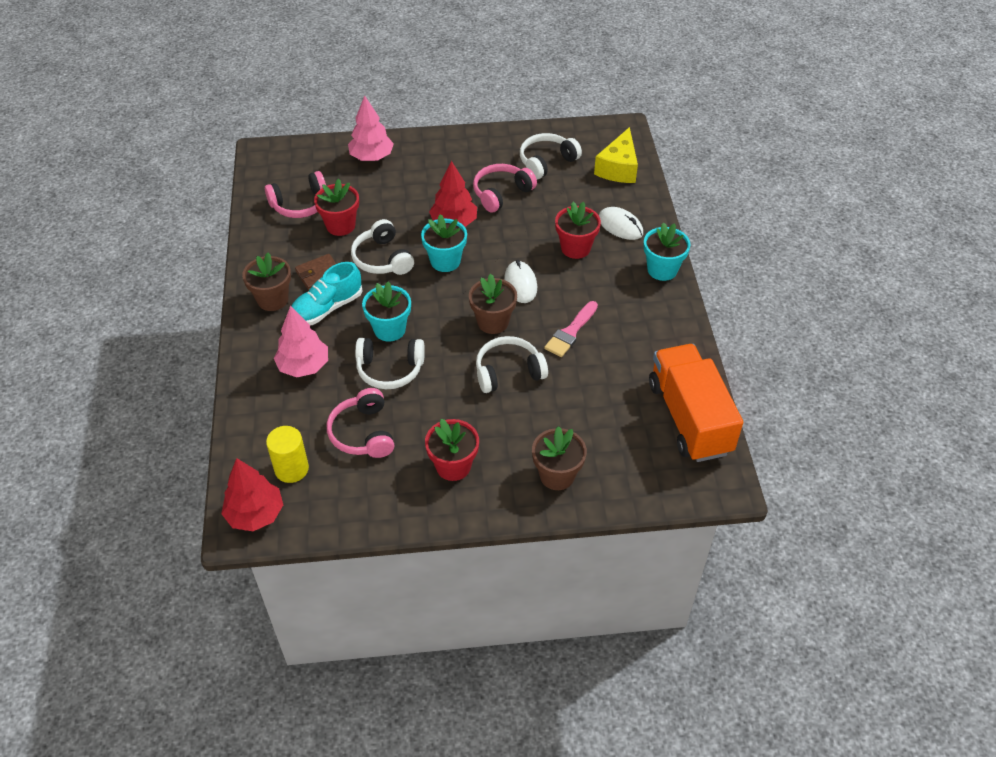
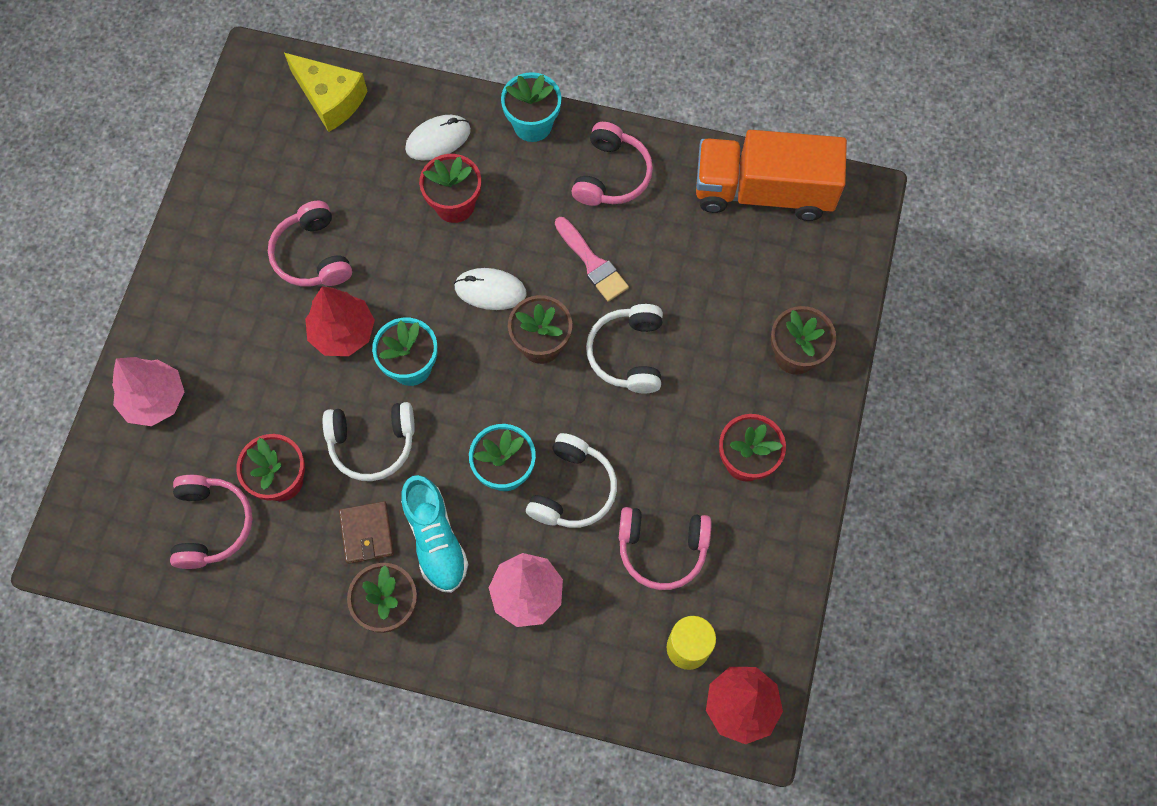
camera: 70 degrees left, 20 degrees up
(547, 162) = (277, 178): white headphones -> none
(648, 323) = (611, 175): none -> pink headphones

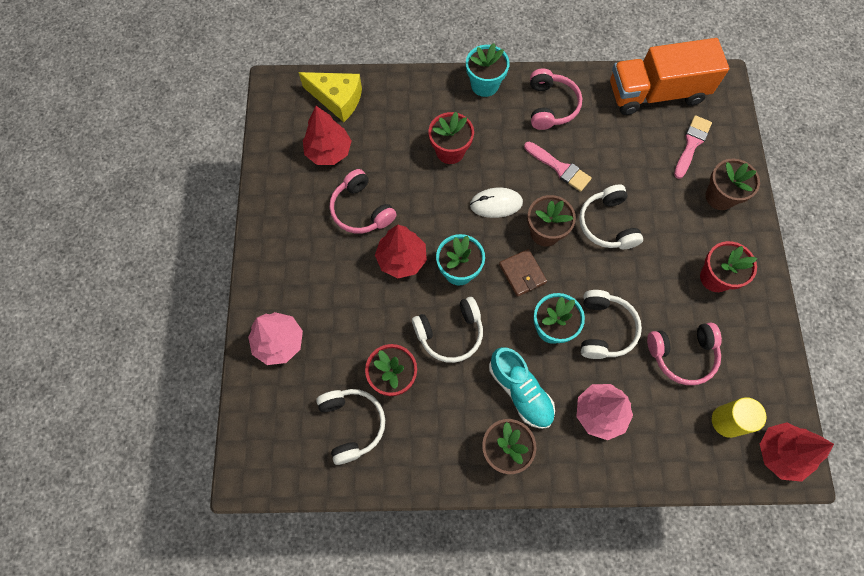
camera: 15 degrees left, 0 degrees up
(211, 524) = (352, 424): pink headphones -> white headphones
(296, 167) = (328, 152): none -> red tree
(367, 533) = (469, 400): brown wallet -> brown wallet (522, 273)
(438, 139) = (423, 110): white mouse -> none
(784, 274) = (691, 144): none -> pink brush

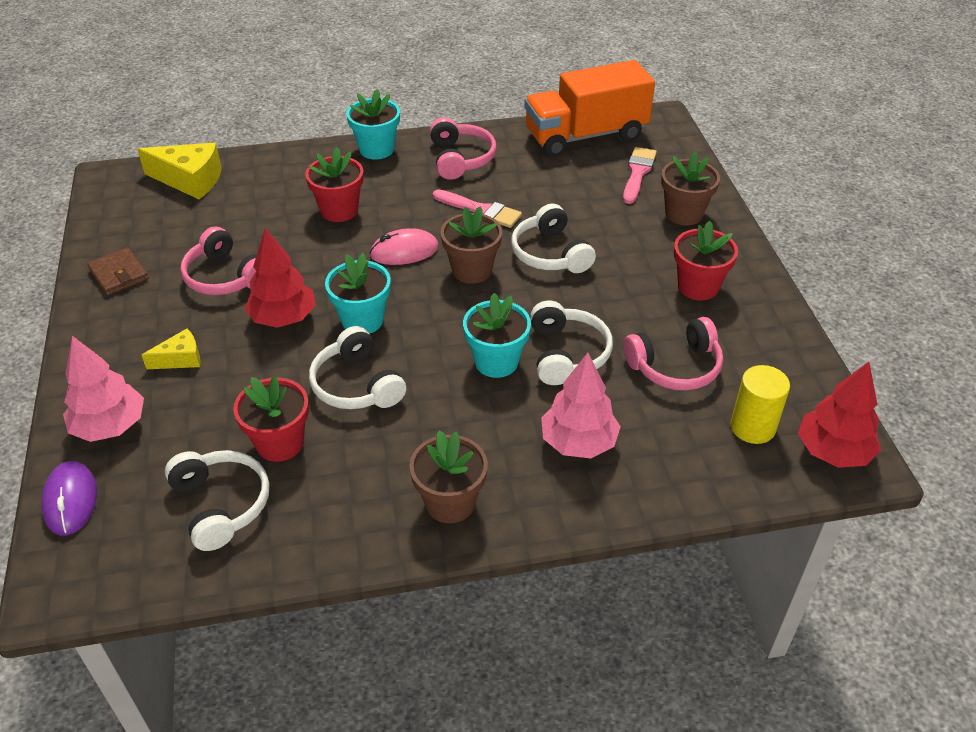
camera: 10 degrees left, 25 degrees down
(254, 403) = (70, 500): none -> purple mouse
(327, 287) = (180, 359): none -> yellow cheese
(328, 152) = (179, 227): red tree -> none
(450, 333) = (357, 384): white headphones -> white headphones turned 90 degrees clockwise
(496, 204) = (404, 251): white mouse -> pink mouse
(520, 391) = (463, 434): turquoise shoe -> none
(522, 273) = (448, 313): brown wallet -> brown wallet (119, 274)

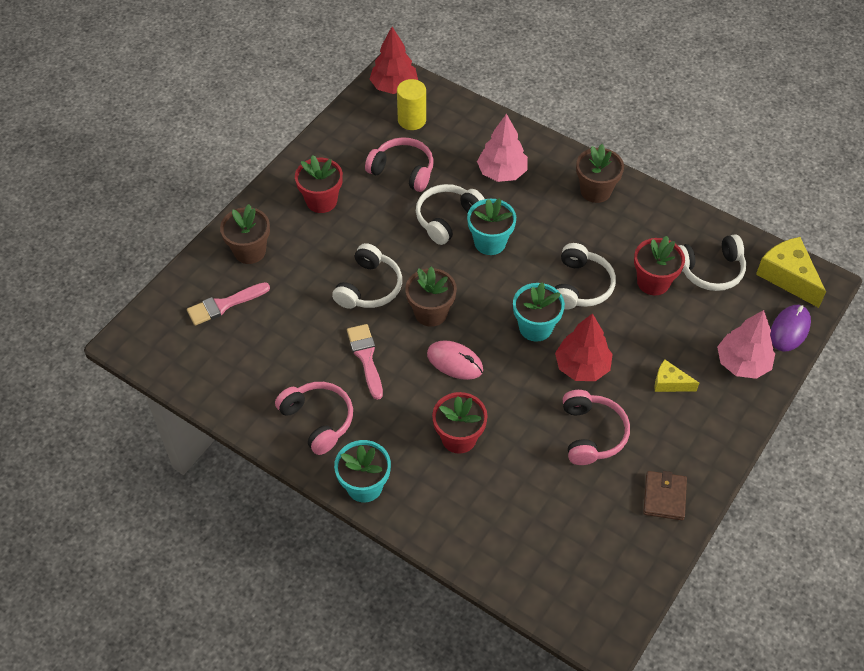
camera: 135 degrees left, 10 degrees up
(190, 180) = (539, 572): yellow cheese -> yellow cheese (787, 277)
(221, 505) = (710, 270): white headphones -> white headphones turned 120 degrees counterclockwise
(460, 159) = (318, 420): pink headphones -> pink headphones turned 105 degrees clockwise
(586, 135) = (203, 368): orange truck -> none

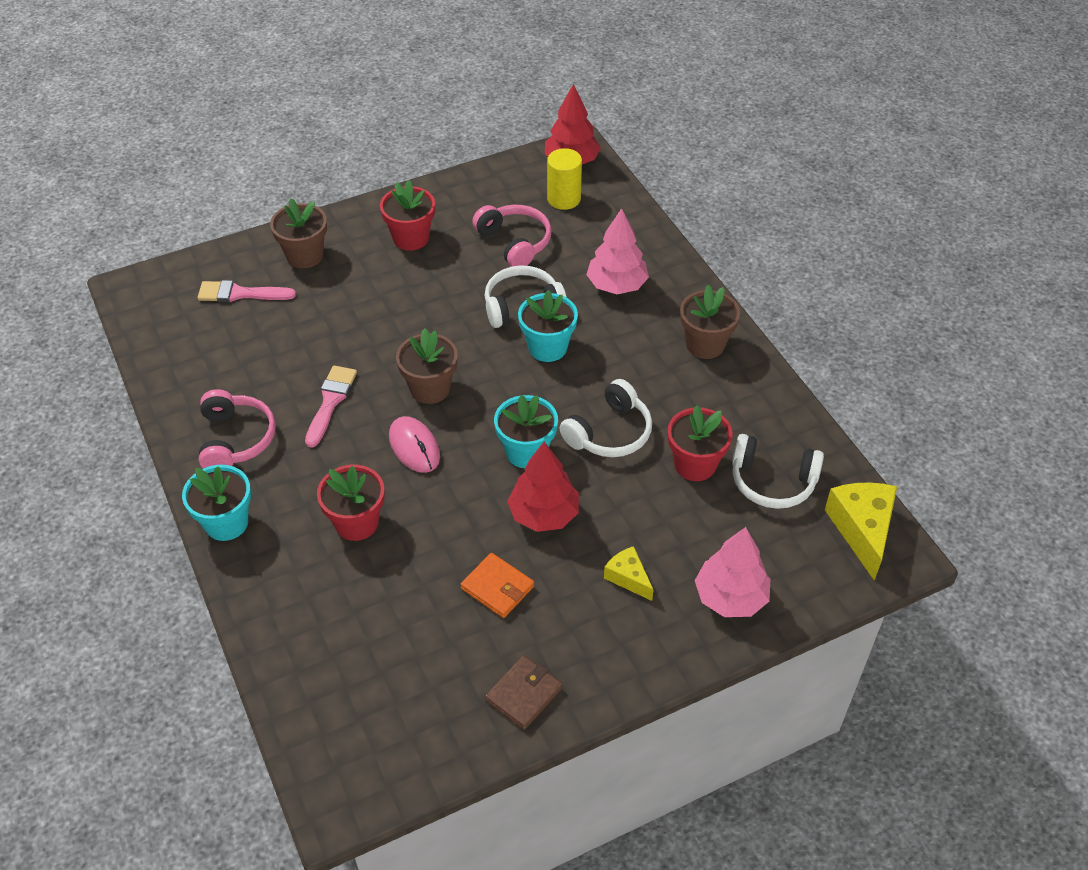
camera: 30 degrees right, 5 degrees down
(369, 287) = (389, 337): white headphones -> none
(591, 434) = (497, 587): pink headphones -> orange wallet
(789, 329) = (818, 588): purple mouse -> none

